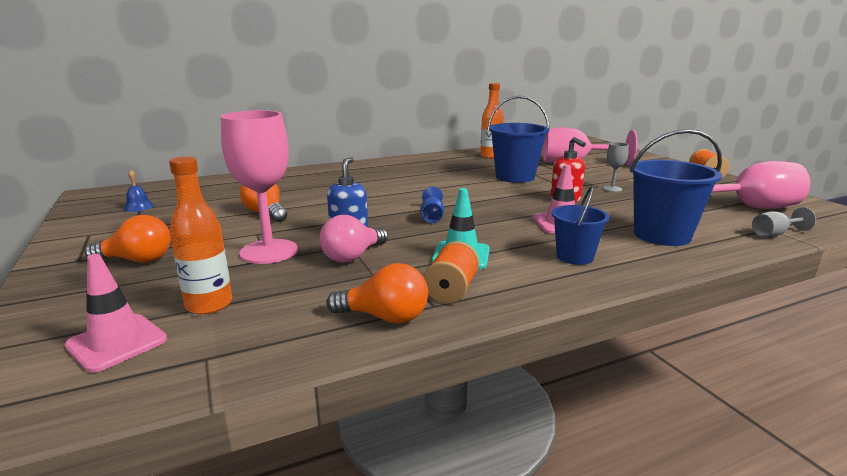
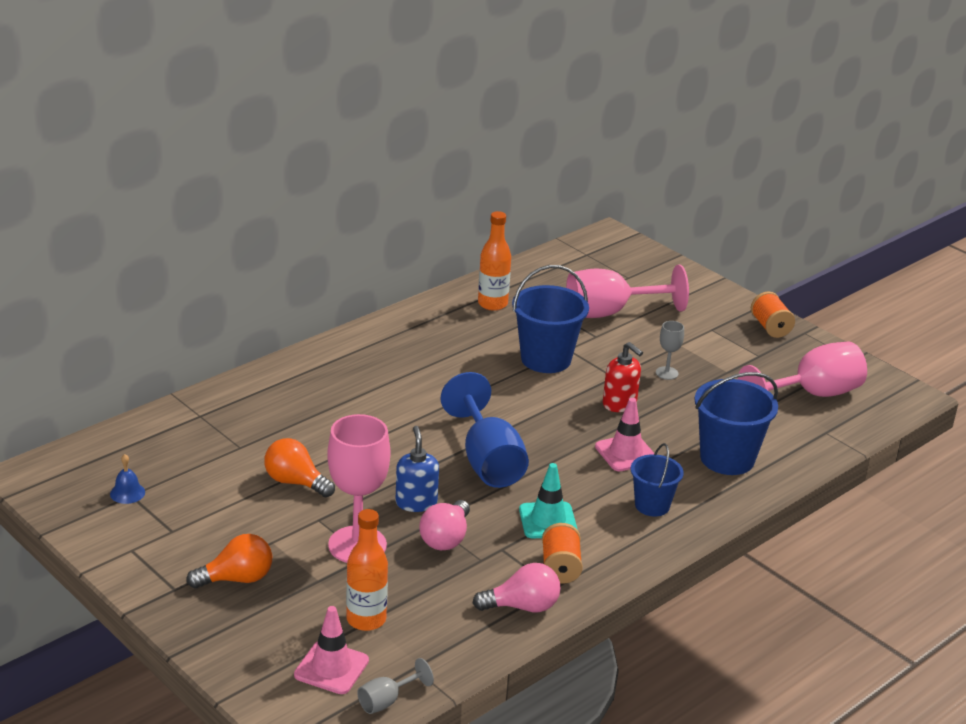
camera: 20 degrees left, 10 degrees up
(385, 317) = (522, 607): orange light bulb -> pink light bulb
(432, 217) = (487, 461): blue goblet -> blue goblet, size x2.16
(774, 234) = (830, 441): grey goblet -> grey goblet (387, 701)

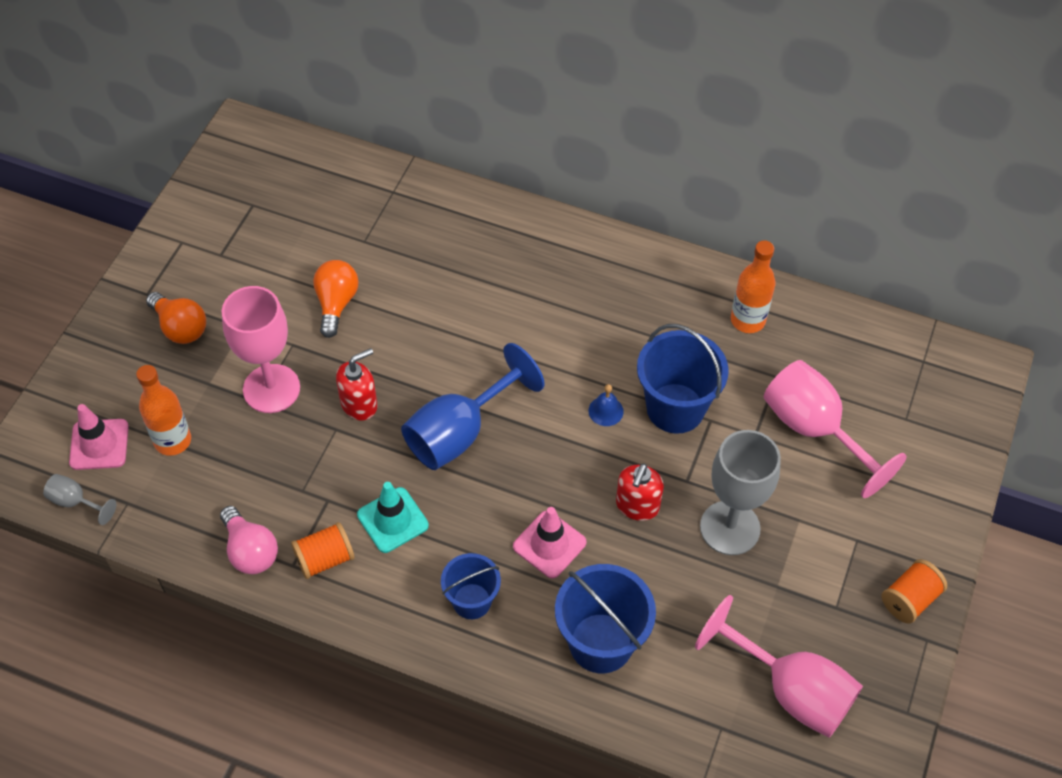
camera: 65 degrees right, 25 degrees up
(127, 493) = (254, 201): blue bell -> blue bell (606, 411)
(416, 502) = (359, 404): blue soap dispenser -> red soap dispenser
(446, 538) = (318, 450): pink light bulb -> none
(667, 373) = (730, 528): grey goblet -> grey goblet, size x2.16

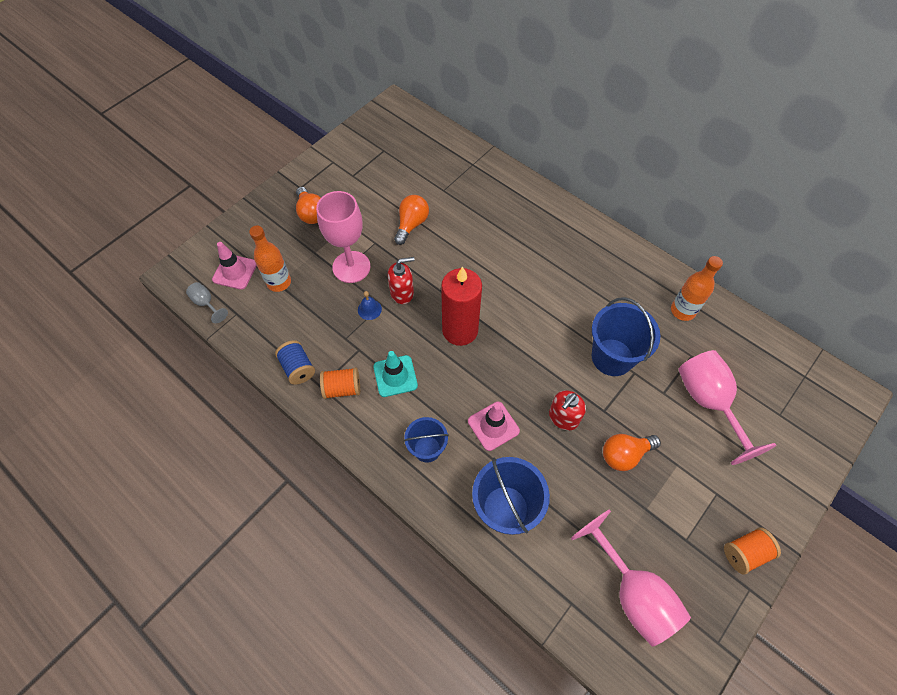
camera: 20 degrees right, 5 degrees up
(250, 551) = (298, 368): pink light bulb -> blue spool
(459, 432) = (460, 330): blue goblet -> red candle
(606, 411) = (563, 345): blue bell -> blue bell (369, 309)
(730, 528) = (624, 454): grey goblet -> orange light bulb

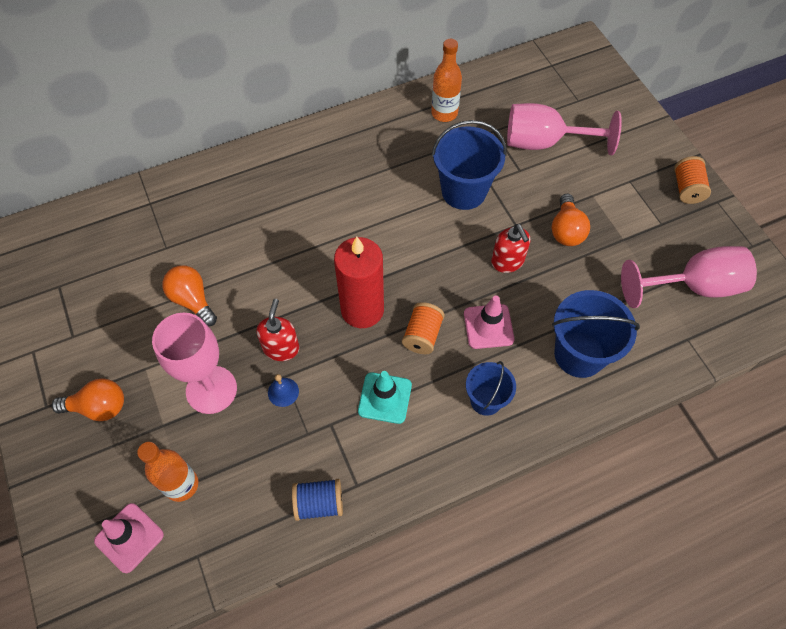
camera: 65 degrees left, 0 degrees up
(206, 303) = (157, 592): grey goblet -> none
(342, 388) = (372, 461): orange spool -> orange spool (422, 335)

